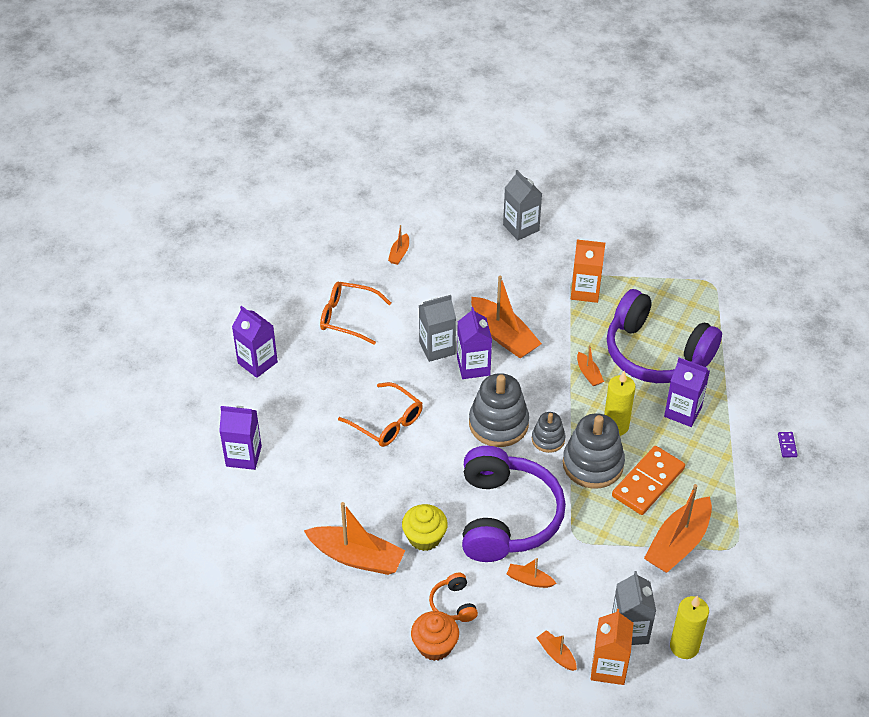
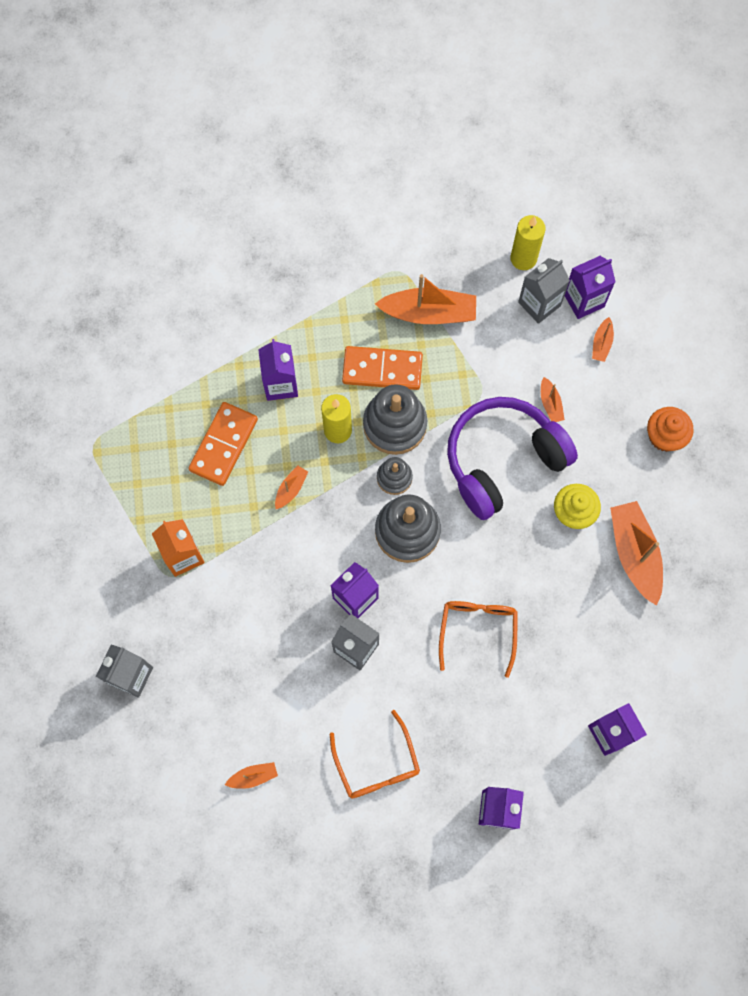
camera: 125 degrees left, 25 degrees up
(453, 604) = (617, 447): orange headphones -> none
(503, 336) = (296, 595): orange boat -> none
(608, 668) = (584, 300): orange carton -> purple carton
(655, 353) = (224, 445): purple headphones -> orange domino
(787, 445) = (260, 282): purple domino -> none

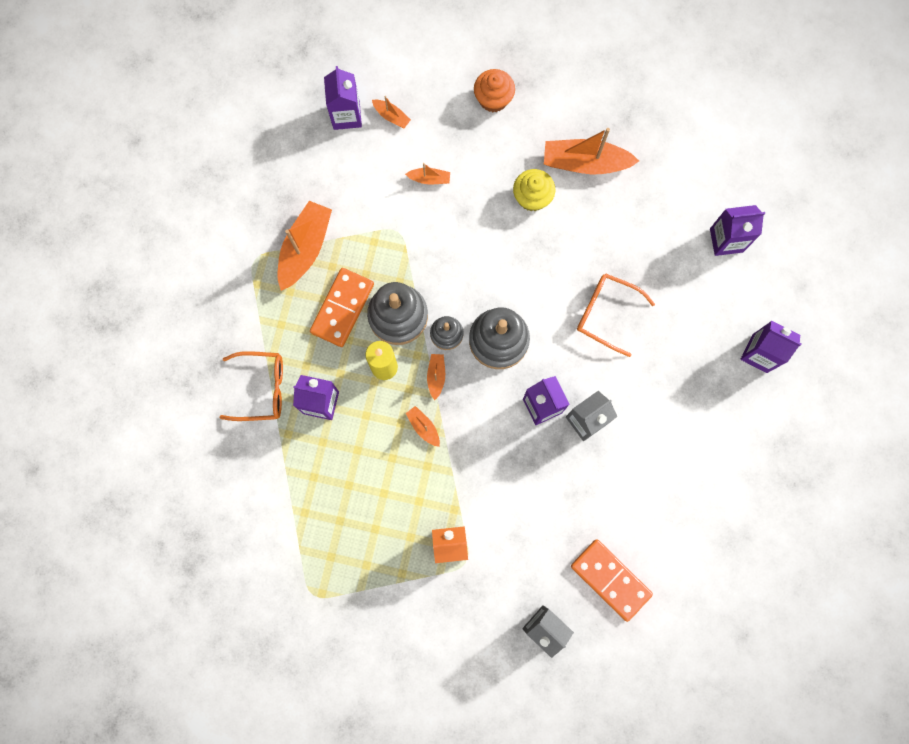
camera: 70 degrees left, 5 degrees up
(224, 445) = (359, 473): orange domino -> orange domino (610, 579)
(253, 776) = (668, 547): orange boat -> orange boat (436, 376)
(376, 763) = (691, 438): orange glasses -> orange glasses (261, 388)
(503, 460) = (465, 237): purple headphones -> none
(523, 258) = (286, 150): yellow candle -> none
(539, 304) = (334, 153): grey carton -> none

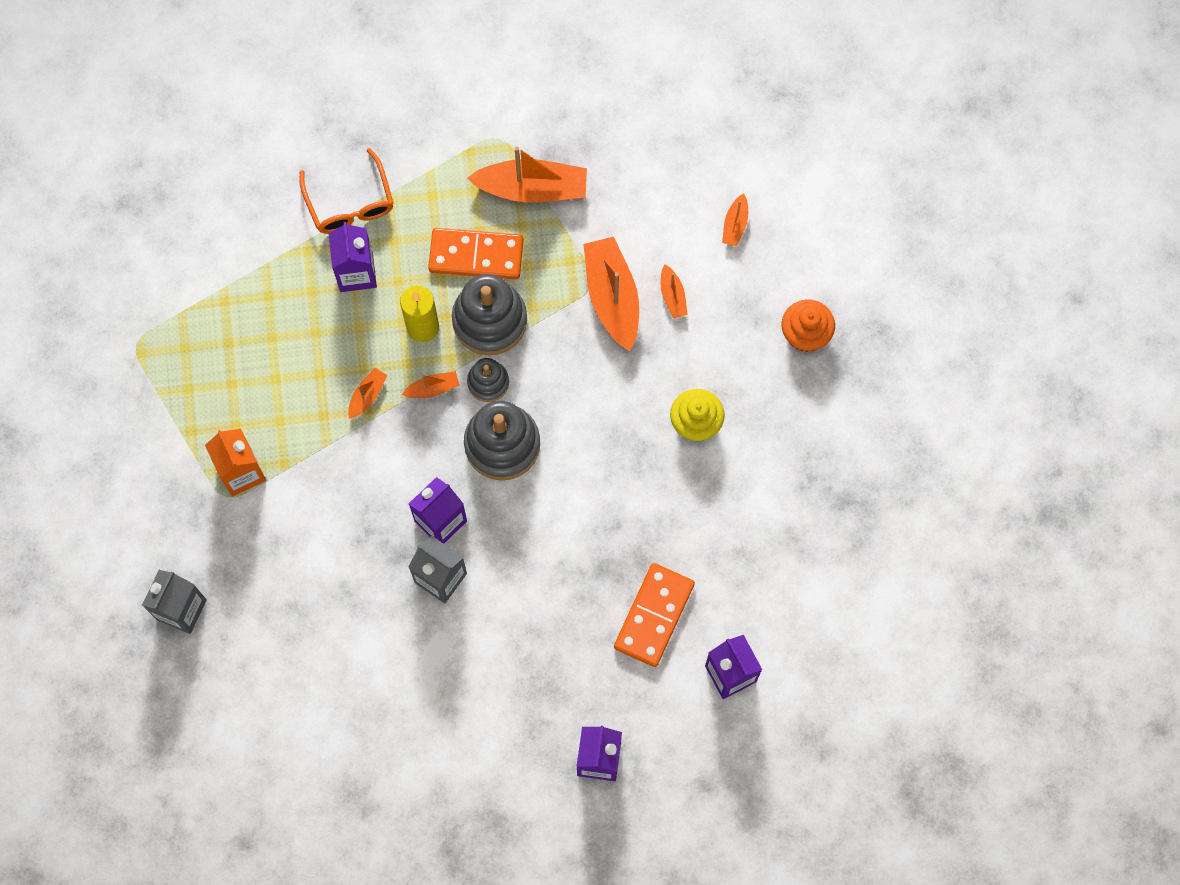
camera: 70 degrees right, 5 degrees down
(346, 115) = (715, 173): purple carton -> none
(585, 163) = (765, 470): orange boat -> orange boat (612, 297)
(607, 314) = (581, 559): orange glasses -> none
(610, 579) = (261, 667): orange domino -> orange domino (654, 616)

